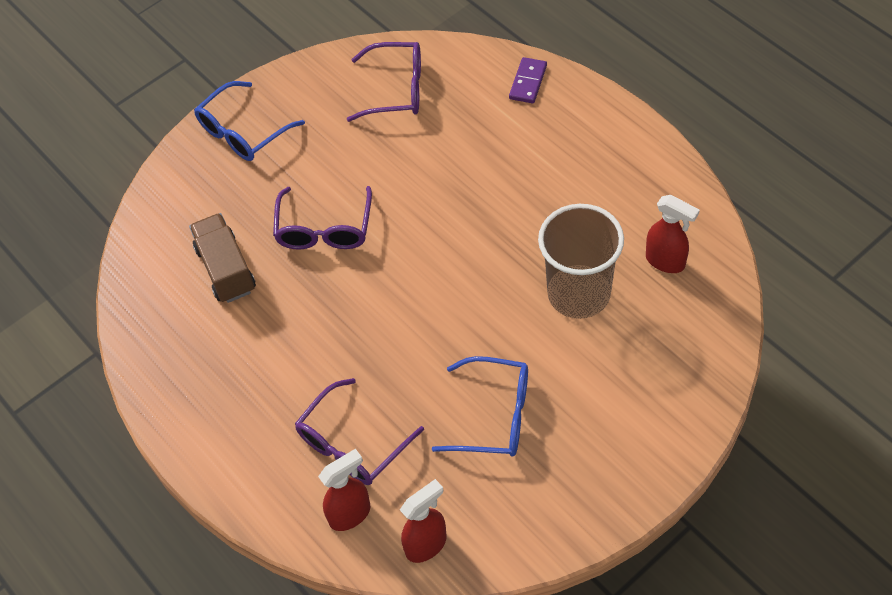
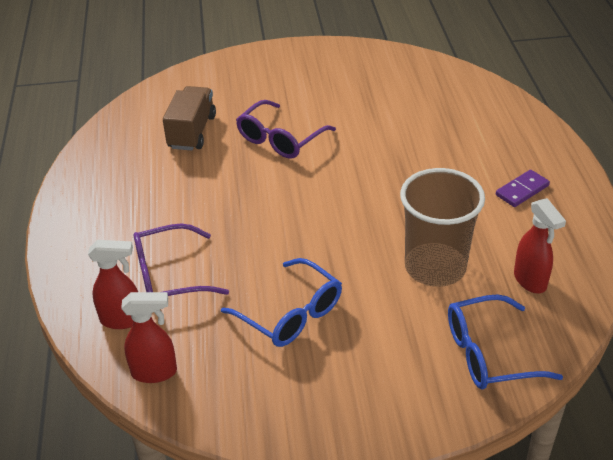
camera: 30 degrees right, 15 degrees down
(243, 132) = (280, 64): blue glasses -> blue glasses (488, 354)
(396, 90) = (409, 84): purple glasses -> none
(528, 82) = (515, 118): purple domino -> purple domino (522, 190)

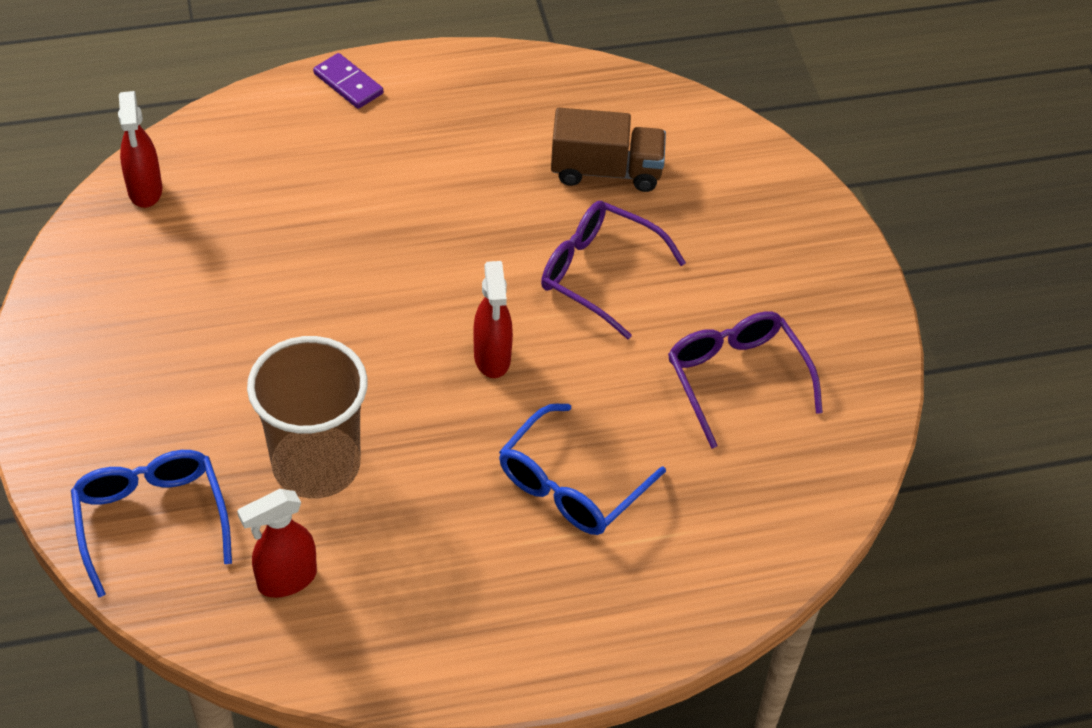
camera: 80 degrees right, 10 degrees up
(122, 320) = (229, 151): red spray bottle -> red spray bottle (492, 358)
(169, 276) = (302, 183): purple glasses -> purple glasses (736, 378)
(291, 314) = (231, 308): blue glasses -> blue glasses (571, 485)
(522, 190) = (493, 587): purple domino -> purple domino (348, 84)

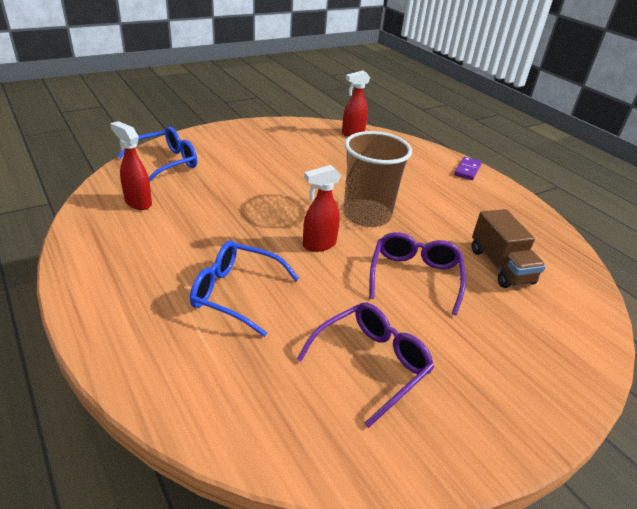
camera: 70 degrees right, 15 degrees down
(316, 464) = (215, 199): brown cup -> brown cup (367, 215)

